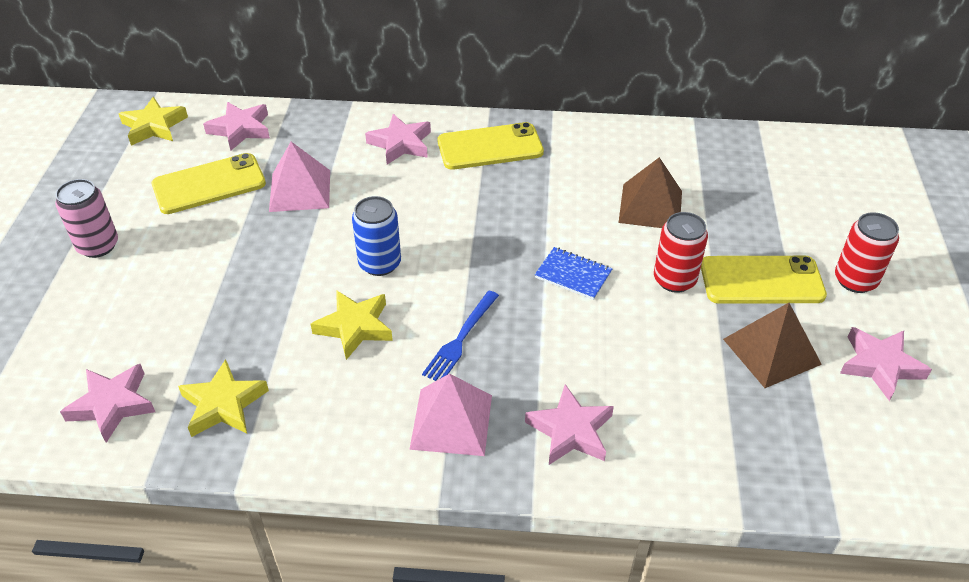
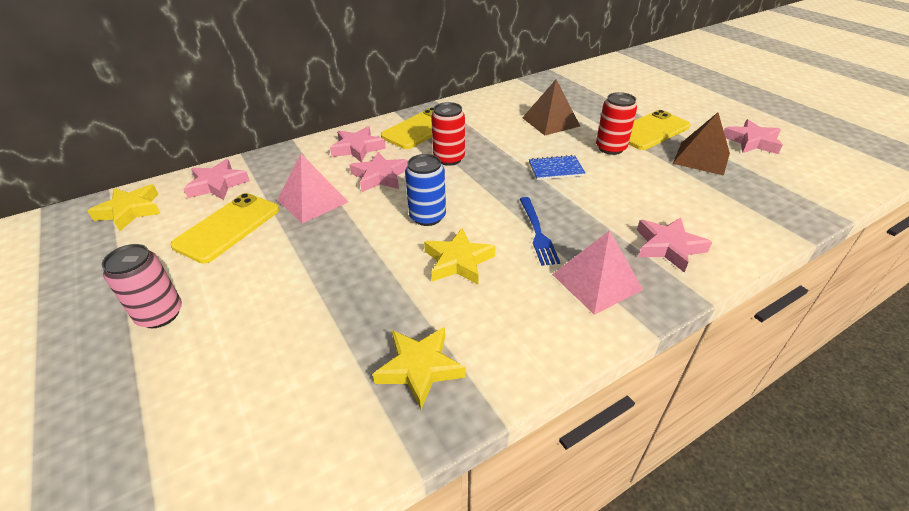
camera: 35 degrees left, 5 degrees down
(112, 405) = (314, 431): pink star -> pink star (380, 176)
(855, 280) = (688, 113): red can -> red can (449, 159)

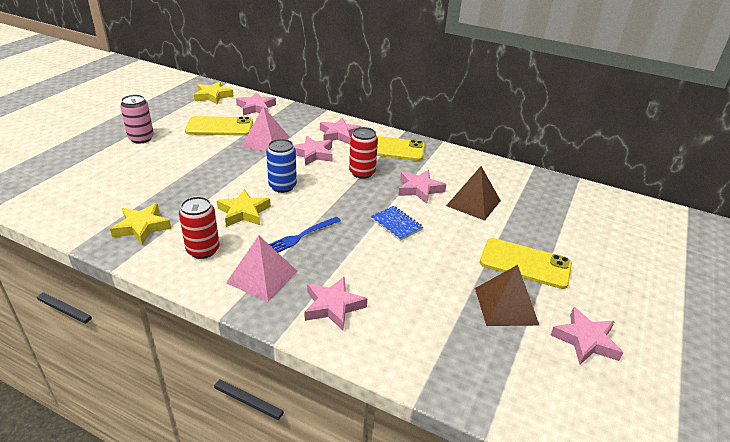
camera: 55 degrees right, 5 degrees down
(507, 138) = (419, 189): none -> pink star
(610, 148) = (462, 246): red can -> red can (203, 250)

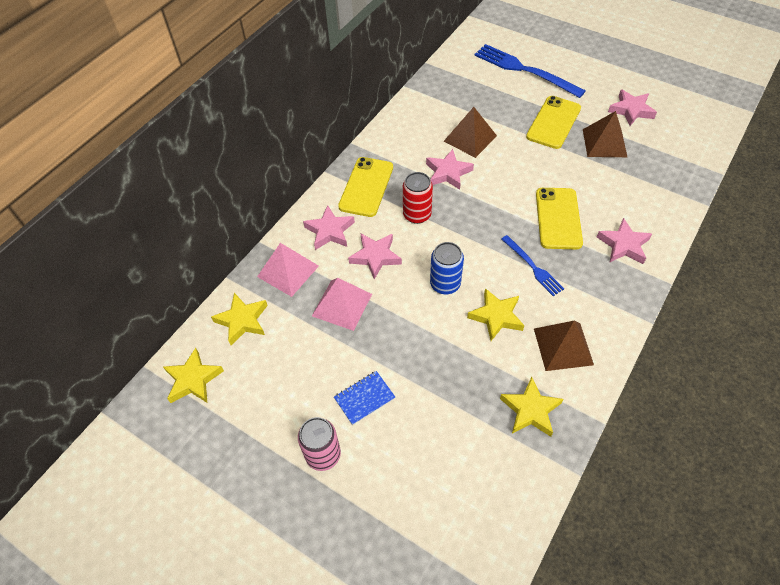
camera: 80 degrees left, 20 degrees up
(203, 250) = (563, 346): red can -> brown pyramid
(219, 127) = (297, 360): yellow phone -> yellow phone (558, 218)
(256, 107) = (242, 321): pink star -> yellow star
(262, 277) = (595, 295): pink pyramid -> pink pyramid (288, 271)
(396, 224) = (507, 195): blue notebook -> blue notebook (364, 398)
(611, 245) = (524, 70): none -> blue fork

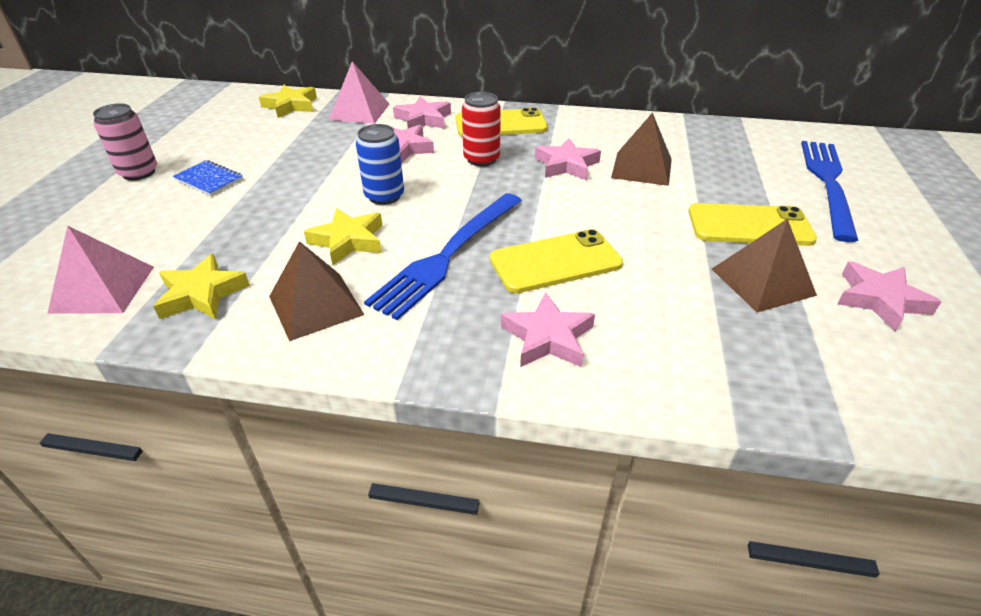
camera: 65 degrees right, 15 degrees down
(193, 380) = (220, 101): yellow star -> none
(342, 305) = (328, 144): pink pyramid -> pink pyramid (102, 289)
(533, 267) = (448, 255): blue fork -> blue fork, size x1.80

